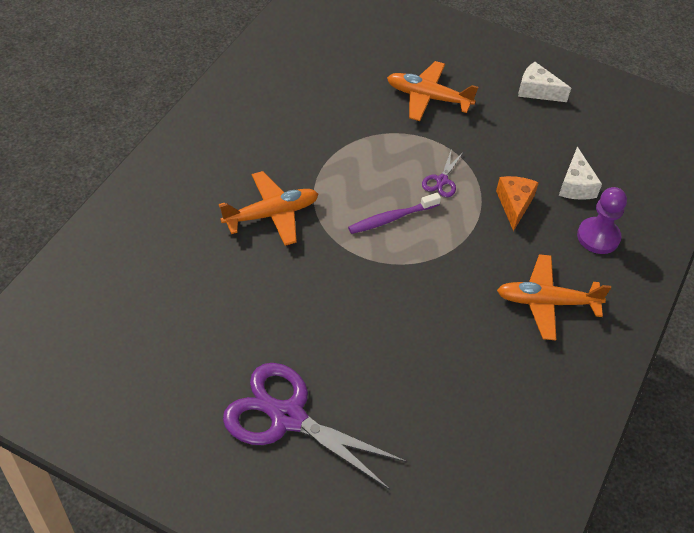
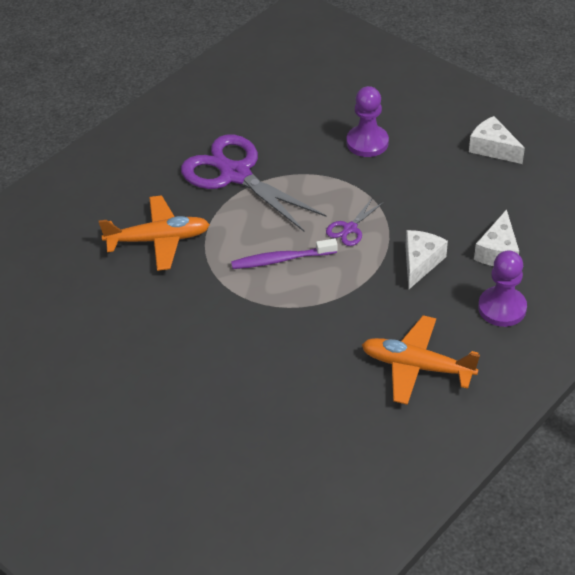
camera: 20 degrees right, 5 degrees down
(287, 417) = (101, 436): purple scissors -> purple scissors (235, 174)
(427, 97) = (367, 142): orange plane -> purple pawn
(514, 204) = (420, 263): orange cheese -> white cheese

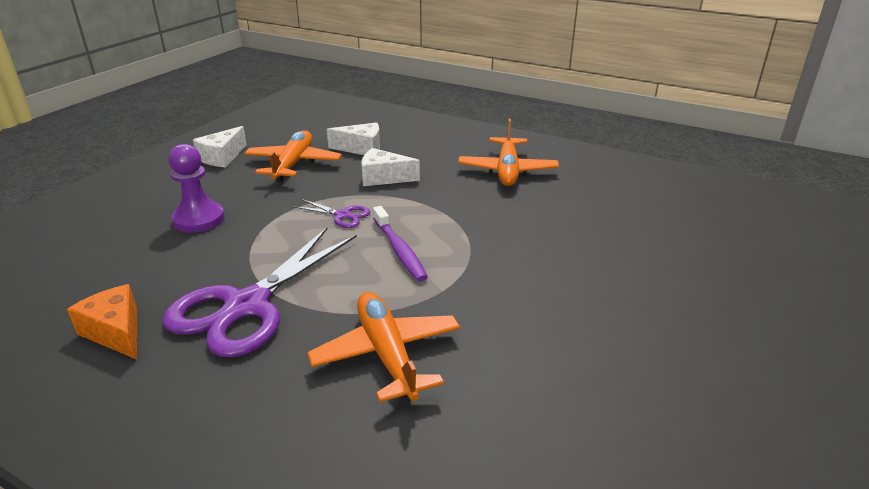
camera: 105 degrees left, 15 degrees down
(229, 119) = (116, 332): none -> orange cheese
(466, 198) = (293, 164): none -> orange plane
(502, 308) = (426, 144): purple pawn -> none

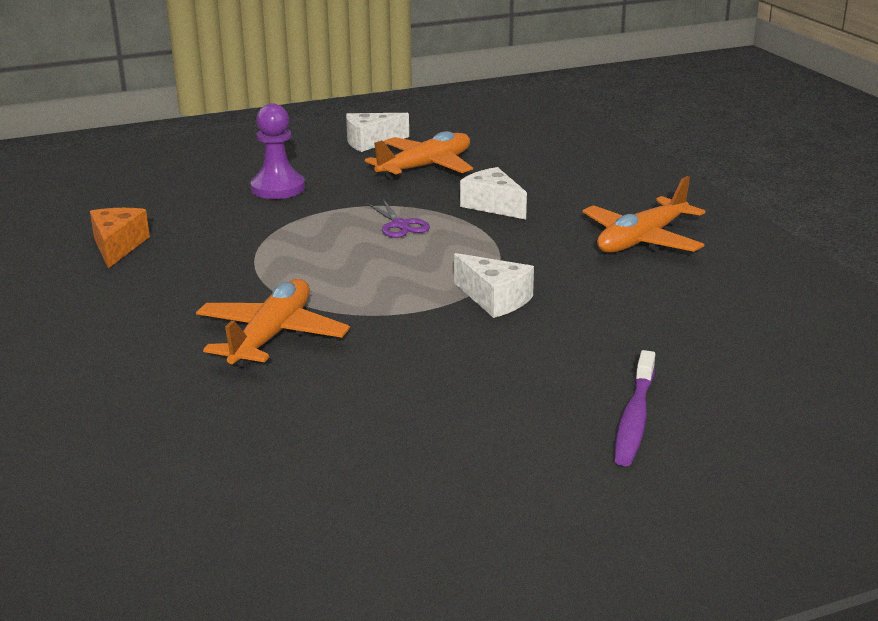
camera: 40 degrees right, 5 degrees down
(247, 306) = (222, 264): purple scissors -> none
(361, 148) = (516, 172): white cheese -> white cheese (495, 299)
(399, 250) = (404, 270): purple toothbrush -> purple toothbrush (634, 418)

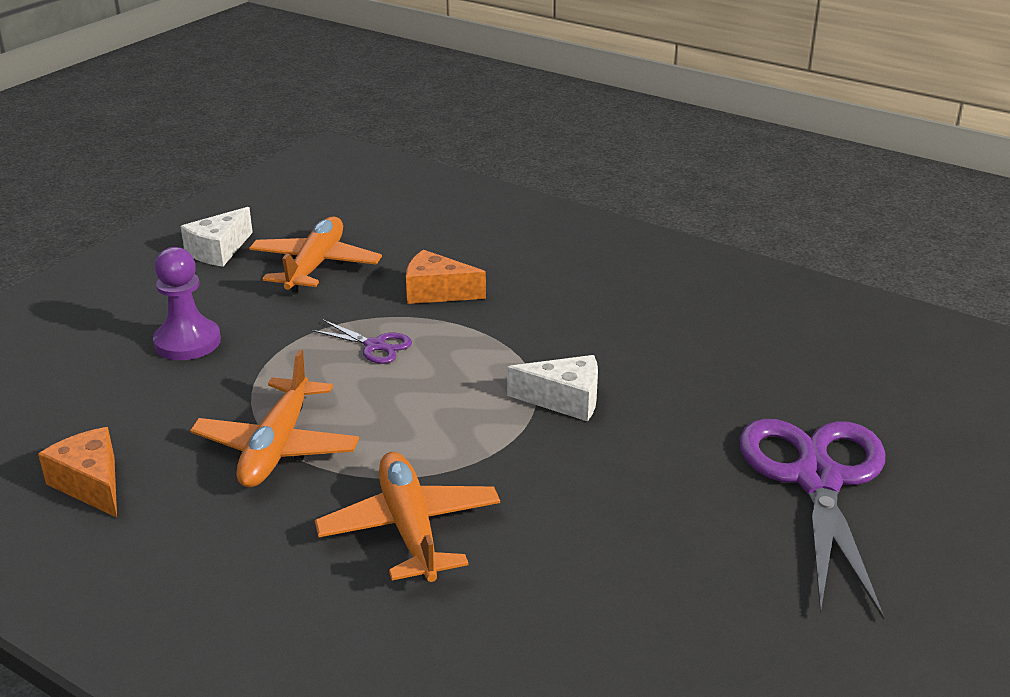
camera: 35 degrees left, 5 degrees up
(493, 205) = (436, 292): white cheese -> orange cheese
(634, 418) = (816, 479): purple toothbrush -> purple scissors
(641, 240) = (611, 288): orange plane -> orange plane (277, 447)

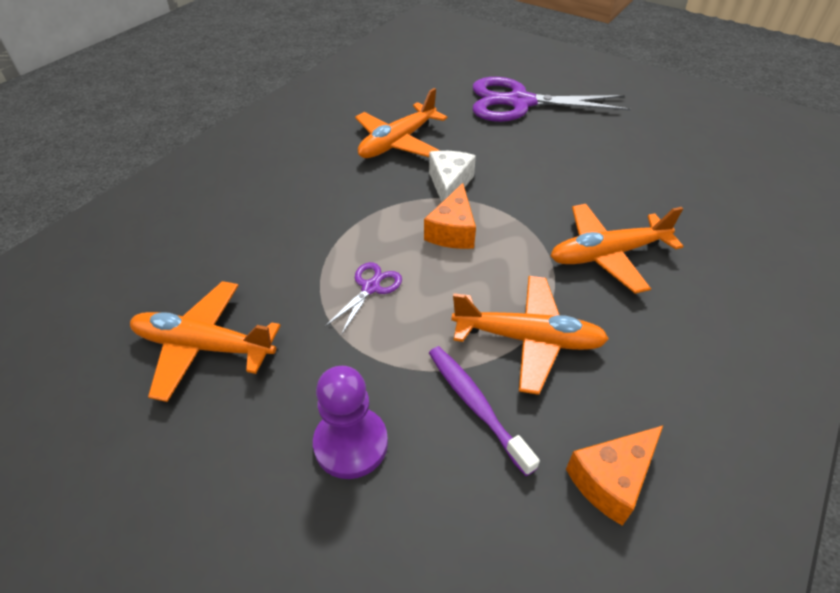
camera: 90 degrees left, 15 degrees up
(203, 408) = (476, 405): none -> purple toothbrush
(219, 250) = (131, 451): white cheese -> none
(436, 292) = (283, 252): orange cheese -> orange cheese (452, 231)
(662, 358) = (397, 142): none -> orange plane

